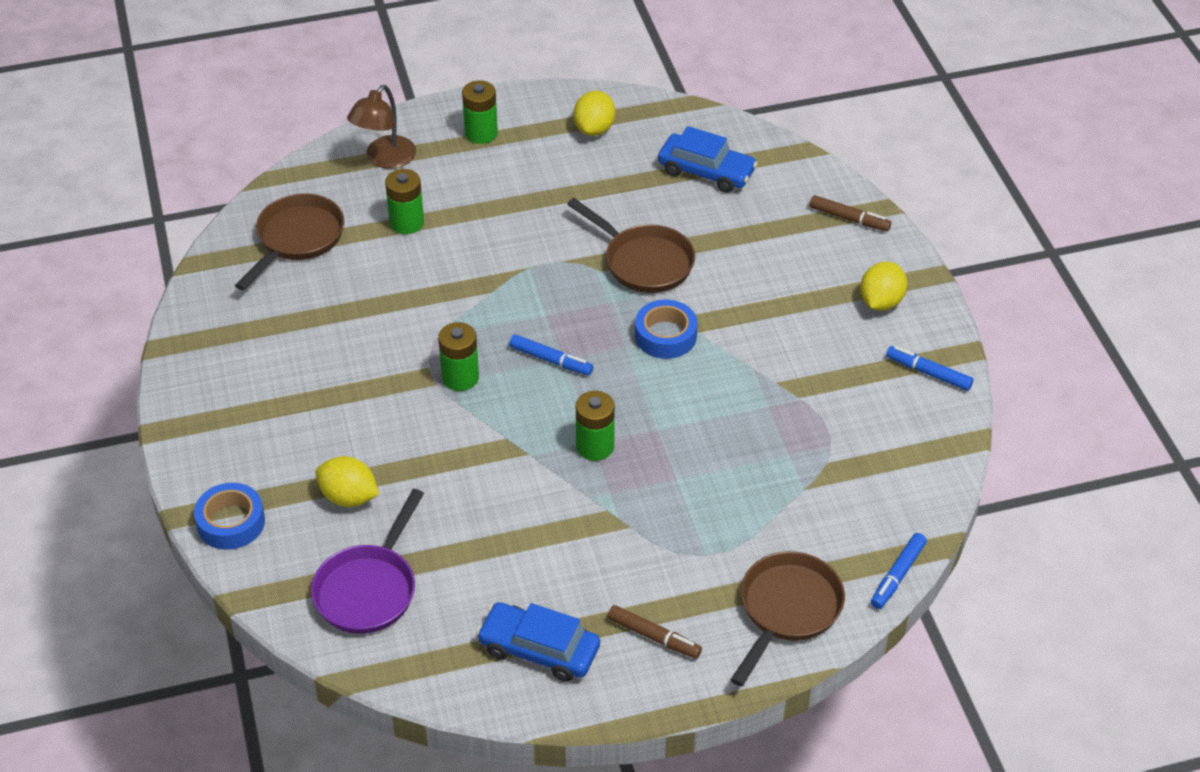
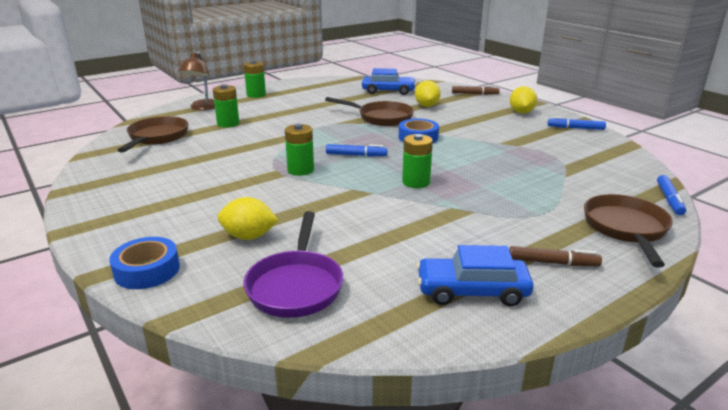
camera: 20 degrees left, 20 degrees down
(594, 129) = (318, 87): yellow lemon -> yellow lemon (426, 106)

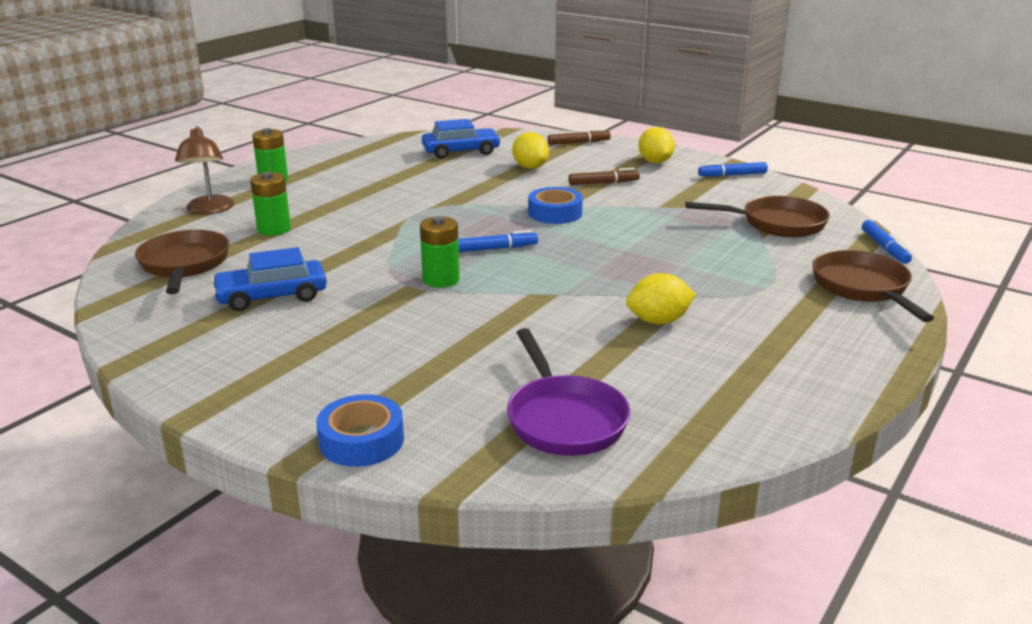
camera: 20 degrees left, 0 degrees up
(249, 236) = (453, 375): yellow lemon -> yellow lemon (658, 321)
(381, 118) = (484, 192): brown pan -> brown pan (776, 224)
(416, 182) = (599, 272): green battery -> none
(472, 291) = (758, 384): blue car -> blue car (272, 296)
(553, 263) = (816, 338): brown marker -> brown marker (603, 183)

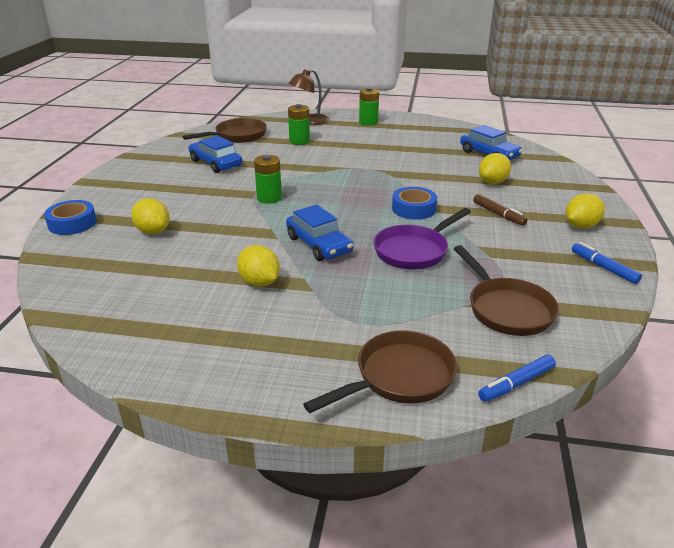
camera: 65 degrees right, 5 degrees up
(461, 372) = (153, 231): none -> yellow lemon
(496, 248) = (330, 203): blue marker -> none
(564, 419) = (109, 273): purple pan -> purple pan (414, 251)
(578, 143) = (575, 187): brown marker -> none
(595, 274) = (319, 245): none -> blue car

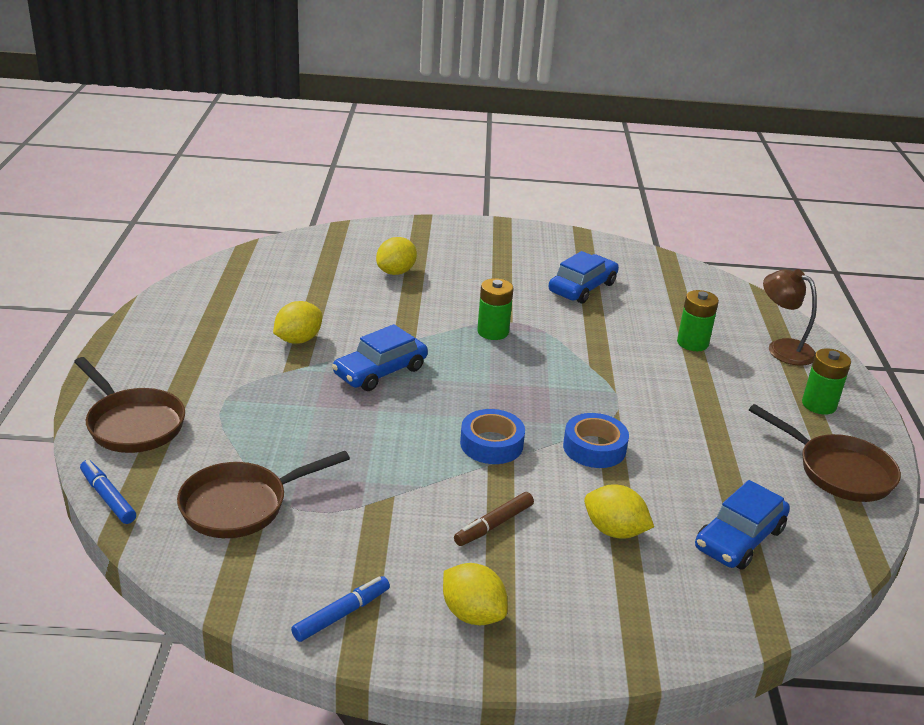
camera: 80 degrees right, 0 degrees up
(72, 223) = (405, 230): blue tape -> blue tape (594, 448)
(237, 136) = (683, 294): brown pan -> brown pan (838, 471)
(414, 251) = (373, 441): purple pan -> none

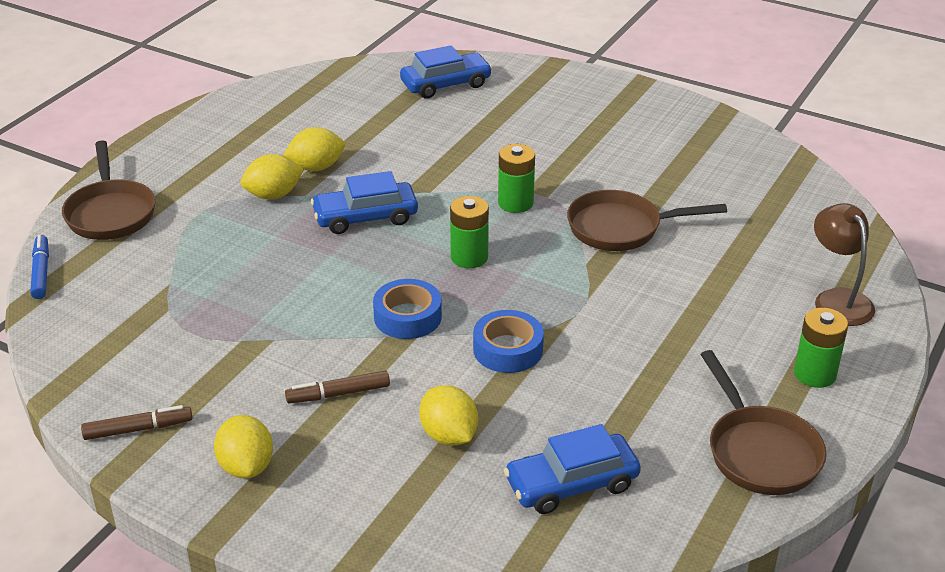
camera: 30 degrees right, 5 degrees up
(241, 505) = (138, 310): brown pan -> brown pan (621, 228)
(341, 614) = (138, 429): blue marker -> brown marker
(396, 272) = (473, 117): yellow lemon -> yellow lemon (273, 195)
(582, 288) = (661, 176): blue car -> blue car (446, 84)
(692, 343) = (730, 267): green battery -> green battery (469, 257)

